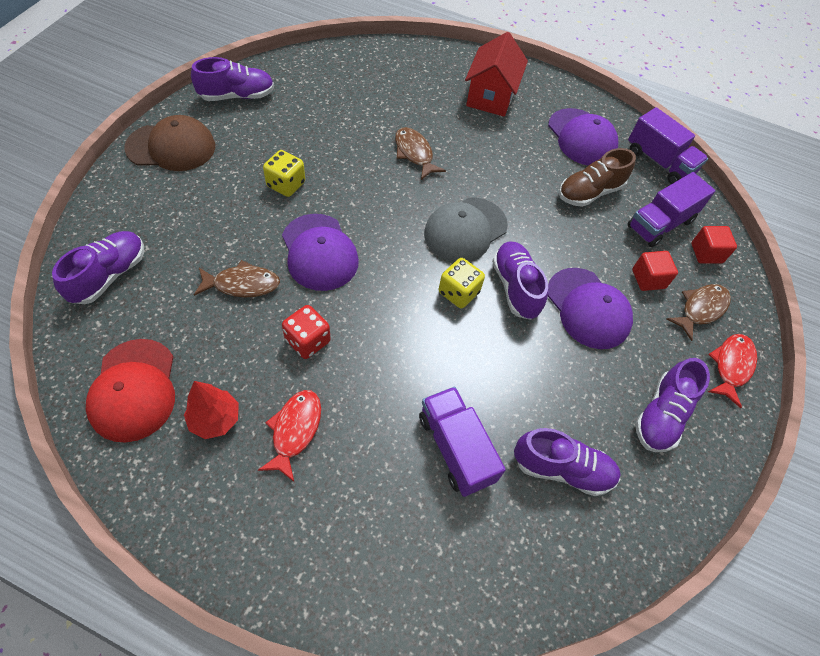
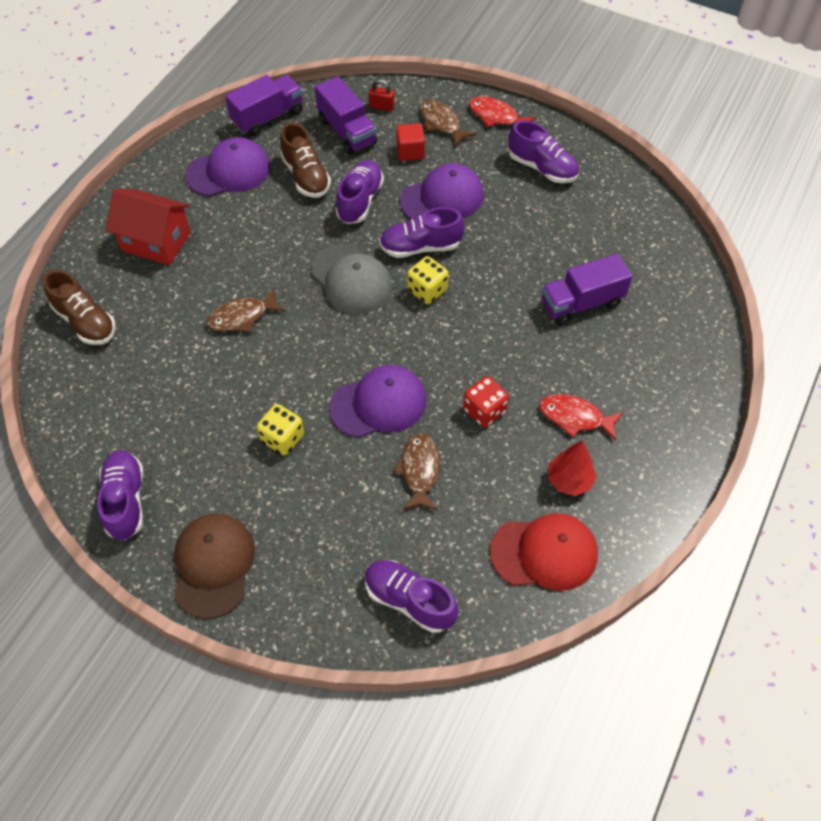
camera: 80 degrees left, 0 degrees up
(403, 63) = (85, 321): none -> brown shoe
(562, 469) = (592, 236): purple shoe -> purple shoe (360, 201)
(706, 253) = (381, 107): red cube -> red padlock

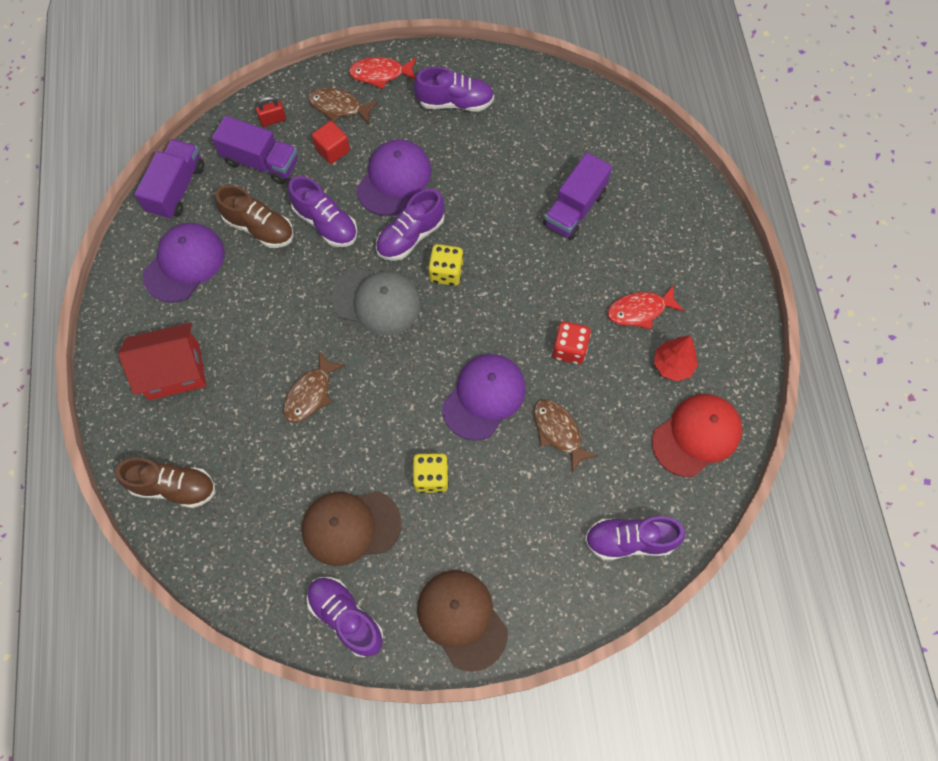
camera: 35 degrees left, 10 degrees up
(188, 434) = (350, 527): none -> brown cap
(360, 201) = (326, 223): purple shoe -> purple shoe turned 150 degrees clockwise

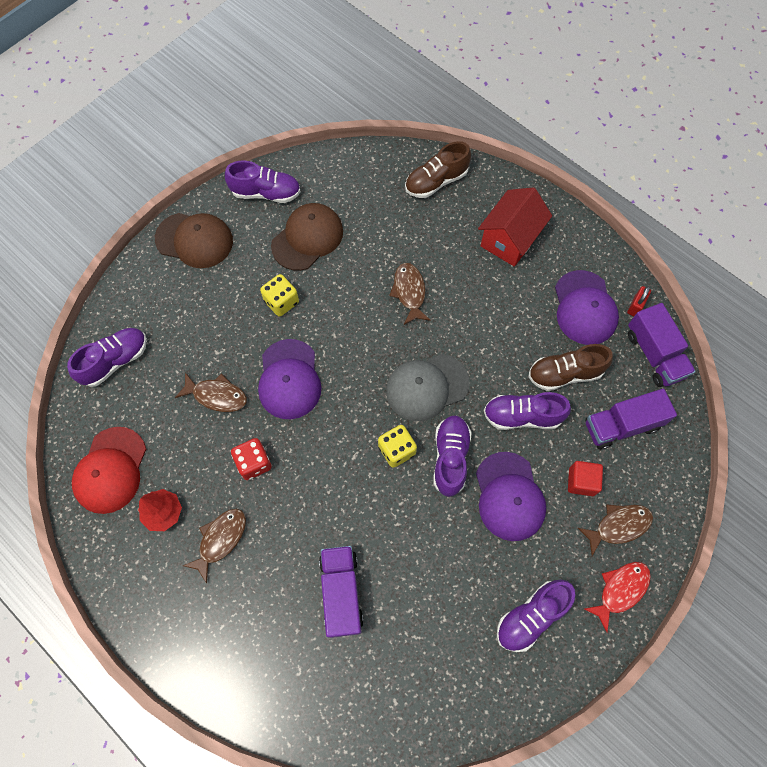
camera: 140 degrees right, 0 degrees up
(273, 120) = (654, 469): red padlock -> red padlock (635, 306)
(640, 311) = (220, 540): red fish -> brown fish

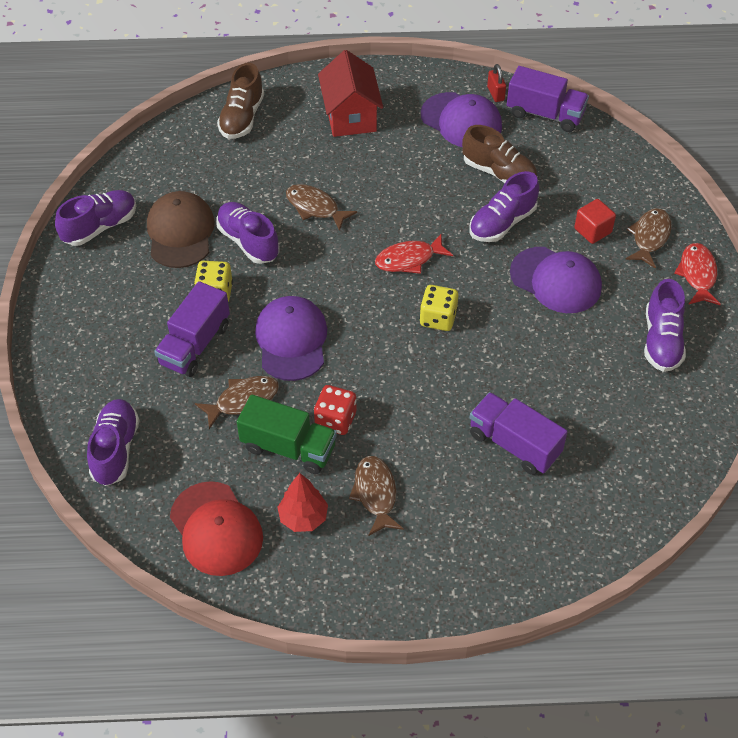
camera: 45 degrees left, 15 degrees down
(194, 240) = (76, 307): brown cap -> none
(207, 455) = (288, 447): none -> green truck
(289, 379) = (291, 340): purple cap -> purple cap turned 135 degrees counterclockwise
(427, 387) = (409, 259): grey cap -> red fish
(450, 458) = (484, 291): purple shoe -> purple shoe (248, 242)
(565, 374) = (499, 173): brown shoe -> brown shoe turned 90 degrees counterclockwise
(621, 425) = (577, 174): purple truck -> purple truck (195, 344)

